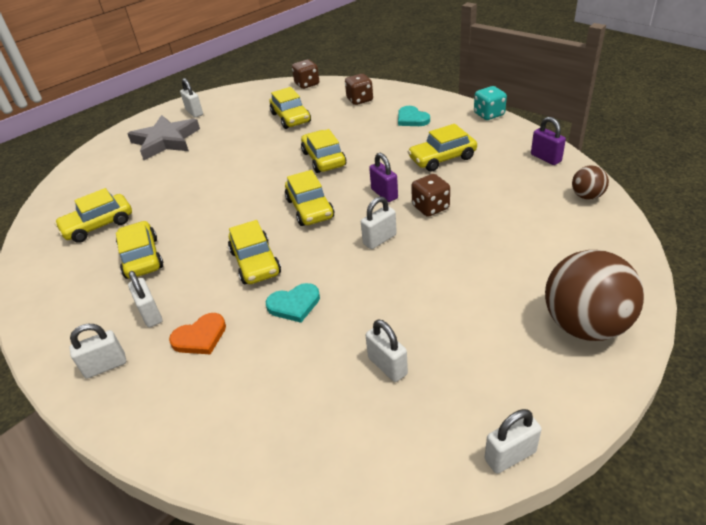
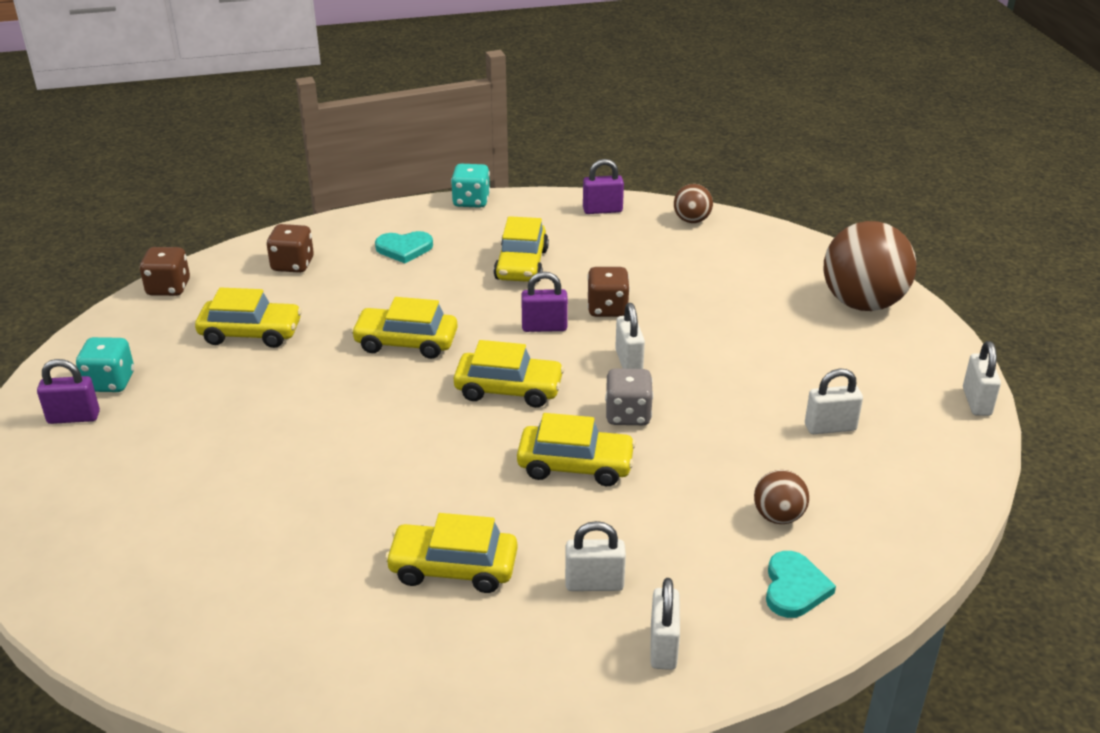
camera: 65 degrees left, 5 degrees down
(98, 225) = (307, 601): yellow car -> none
(166, 141) = (128, 471): grey star -> none
(194, 112) = (73, 417): white padlock -> purple padlock
(200, 337) = (677, 548): orange heart -> none
(224, 107) = (110, 382): none -> turquoise dice
(260, 374) = (778, 516): none -> brown ball
(294, 304) = (684, 458): turquoise heart -> turquoise heart (794, 588)
(322, 262) = (628, 415): none -> grey dice

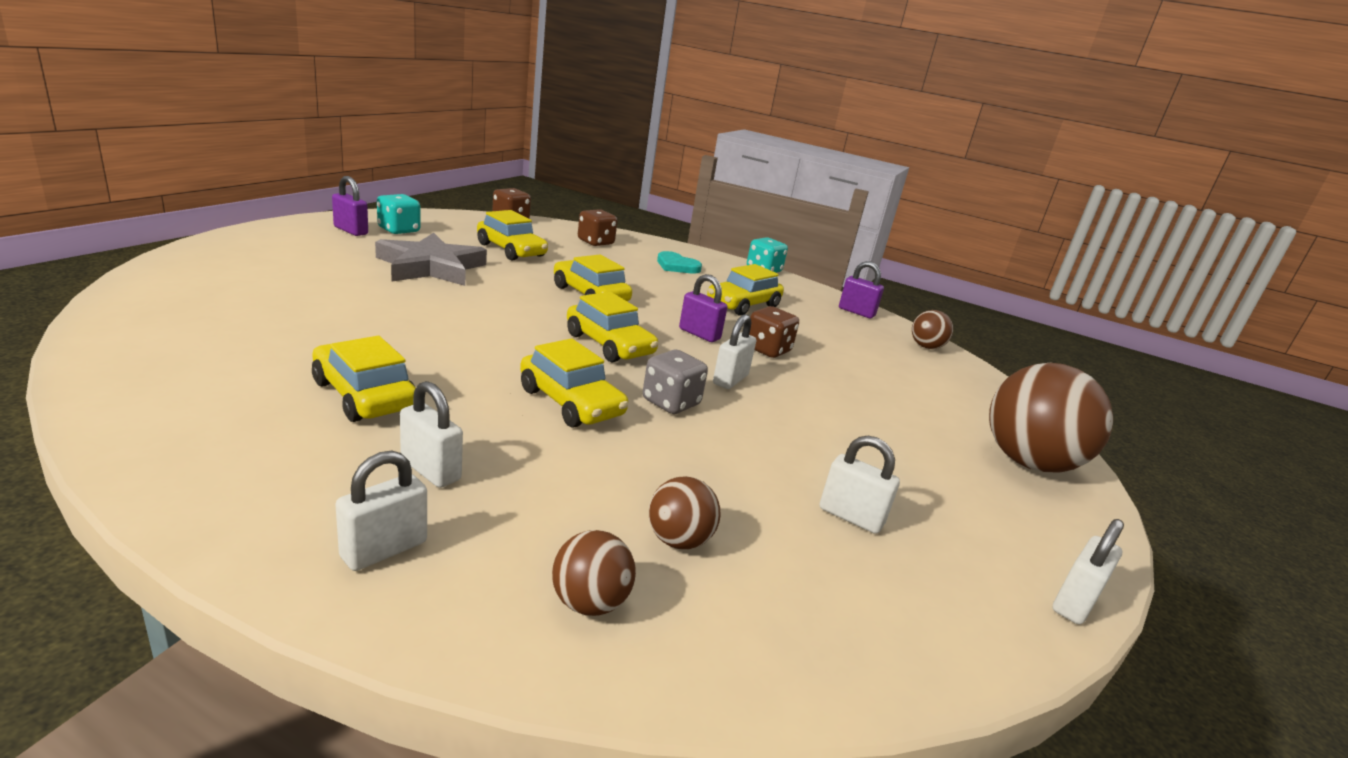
camera: 35 degrees right, 10 degrees down
(235, 408) = (431, 267): none -> grey star
(794, 588) = (589, 603): turquoise heart -> brown ball

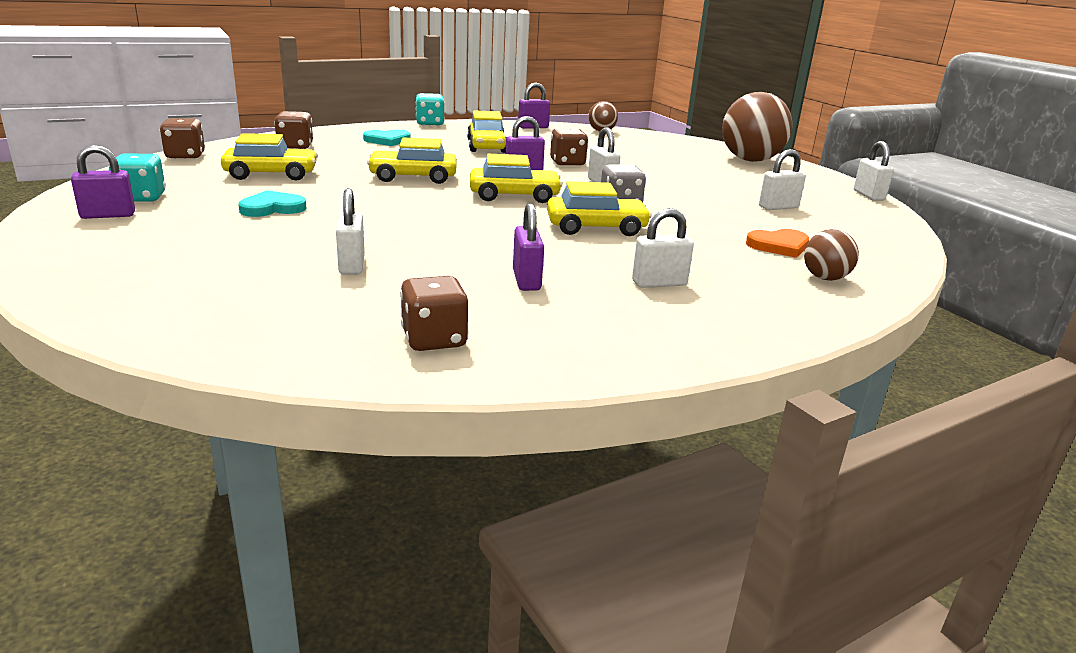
camera: 50 degrees left, 0 degrees up
(177, 383) = (434, 340): none -> brown dice
(364, 395) = (526, 281): yellow car -> purple padlock
(384, 549) = (747, 313): white padlock -> white padlock (352, 265)
(431, 267) = (272, 208): grey star -> turquoise heart
(678, 540) = (779, 246): brown ball -> orange heart

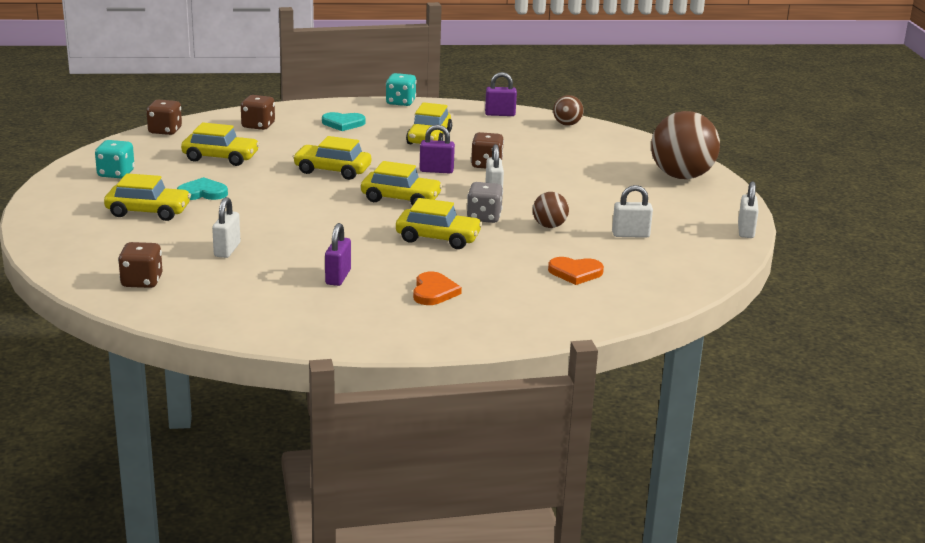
camera: 20 degrees right, 0 degrees up
(108, 215) = (88, 188): purple padlock -> none
(210, 233) = (148, 211): none -> yellow car
(434, 340) = (241, 310): brown dice -> brown dice (142, 281)
(659, 283) = (434, 292): white padlock -> orange heart
(825, 278) = (574, 305): brown ball -> brown ball (549, 226)

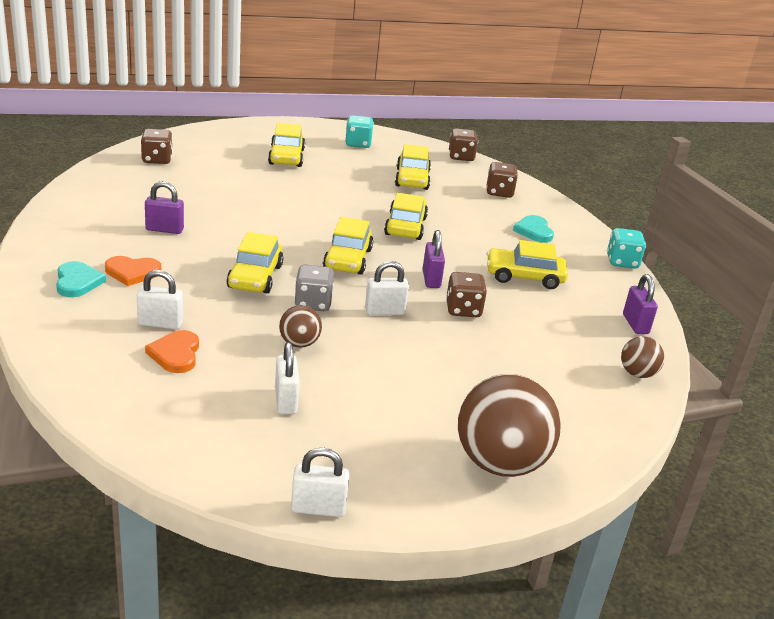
camera: 80 degrees right, 5 degrees up
(202, 193) = (330, 174): turquoise heart -> turquoise heart (77, 282)
(227, 250) = (216, 186): white padlock -> white padlock (160, 324)

